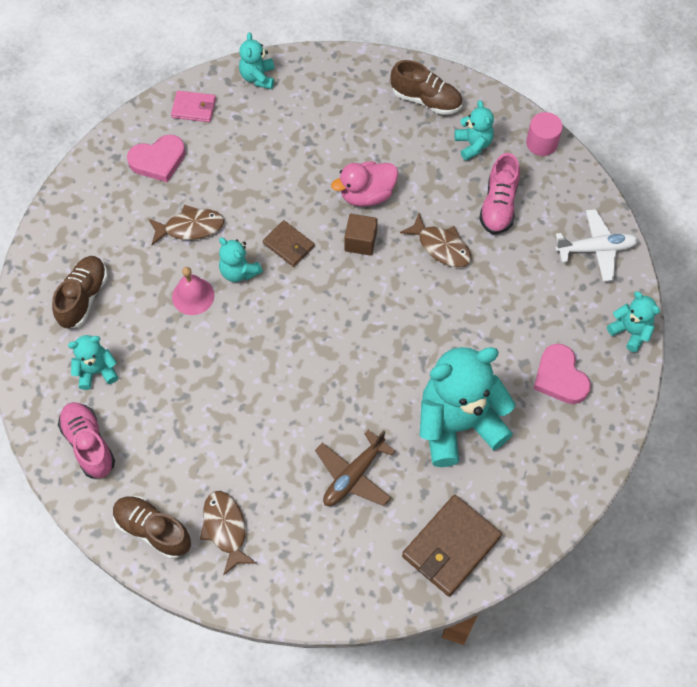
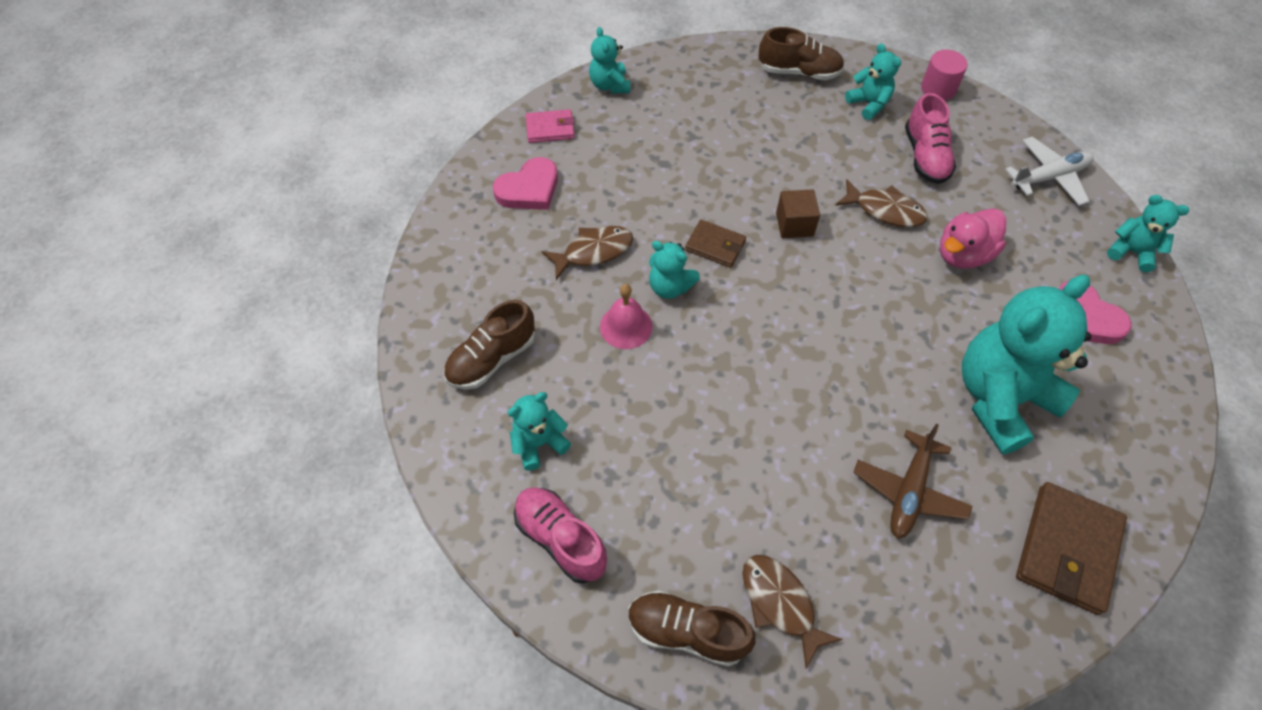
camera: 15 degrees left, 5 degrees down
(83, 297) = (492, 359): brown shoe -> brown shoe turned 135 degrees counterclockwise
(367, 195) = (779, 175): pink duck -> pink duck (963, 254)

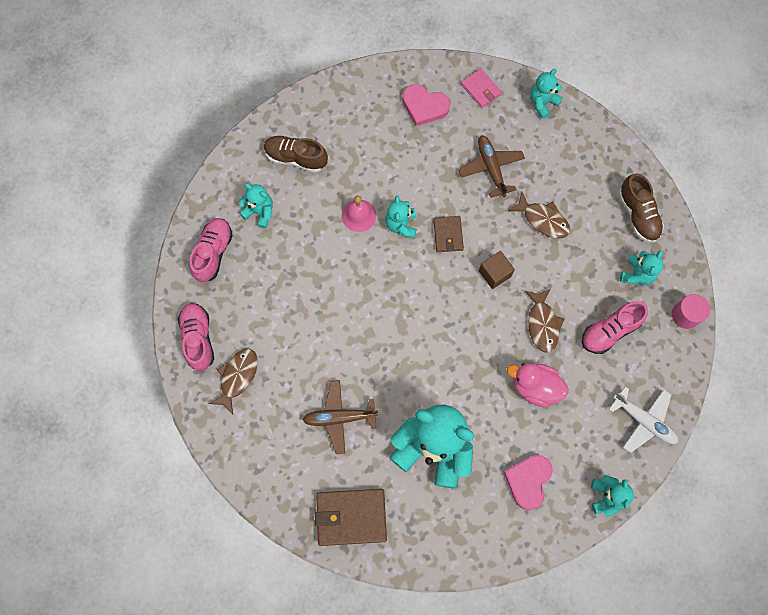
camera: 60 degrees right, 15 degrees up
(593, 251) = (400, 169): brown fish -> brown fish (543, 220)
(656, 165) = (491, 168): none -> brown plane
(687, 632) = (198, 339): brown shoe -> pink shoe

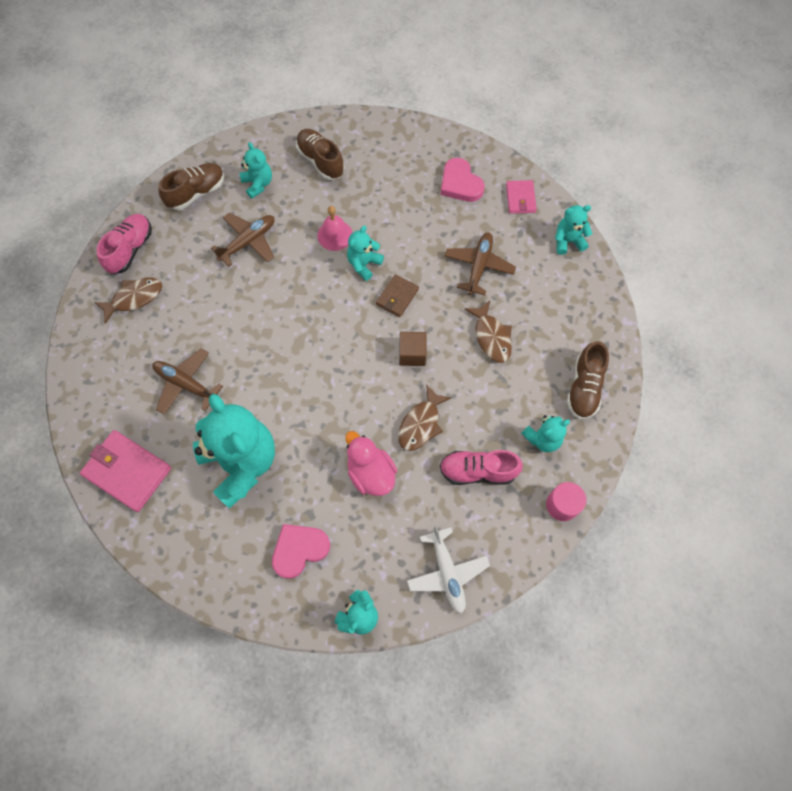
camera: 35 degrees right, 5 degrees down
(213, 253) = (196, 193): pink shoe -> brown shoe
(292, 267) = (248, 242): none -> brown plane
(351, 517) = (127, 471): brown wallet -> pink wallet

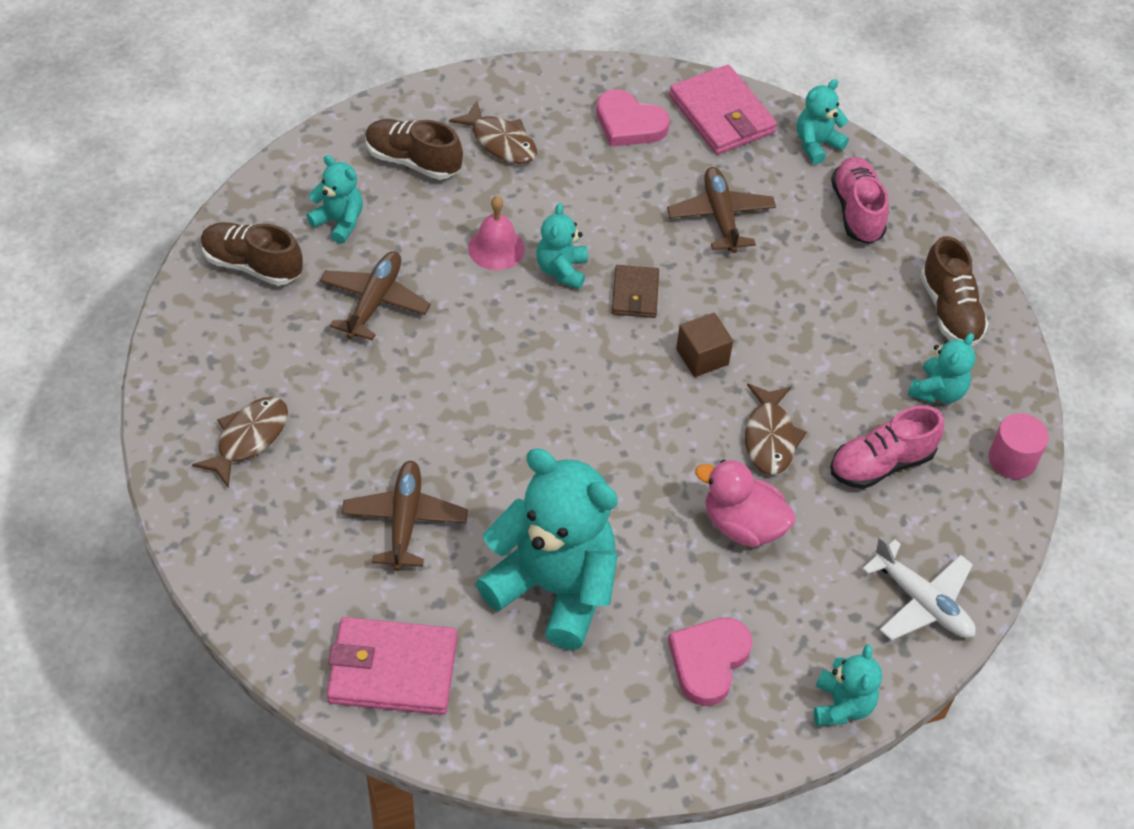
camera: 30 degrees left, 15 degrees down
(130, 249) = (198, 376): pink shoe -> pink shoe (857, 211)
(186, 384) = (405, 520): brown plane -> brown plane turned 90 degrees clockwise
(196, 193) = (252, 265): brown shoe -> brown shoe turned 90 degrees counterclockwise
(491, 337) = (793, 296): brown fish -> brown fish (501, 142)
(520, 198) = (721, 114): pink wallet -> pink wallet, size x1.74

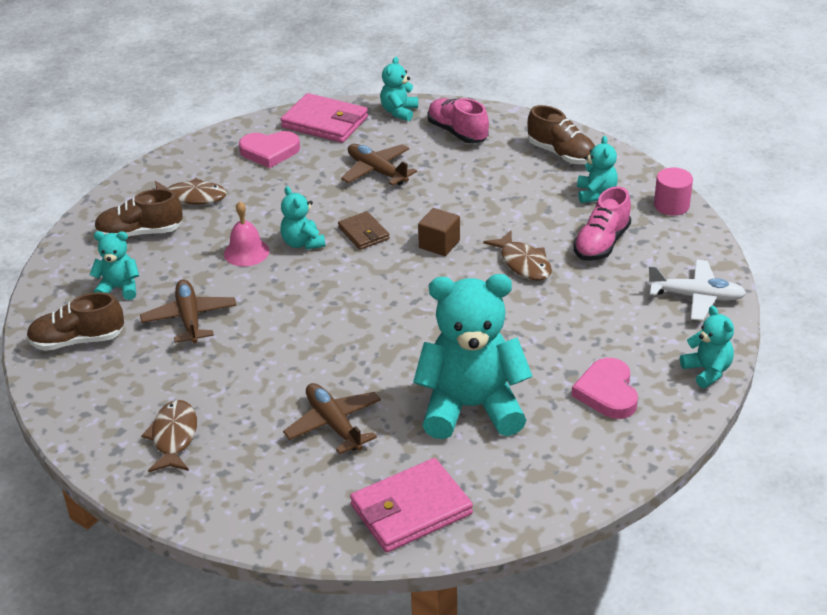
camera: 30 degrees left, 15 degrees down
(742, 525) = (553, 314): pink duck -> none

